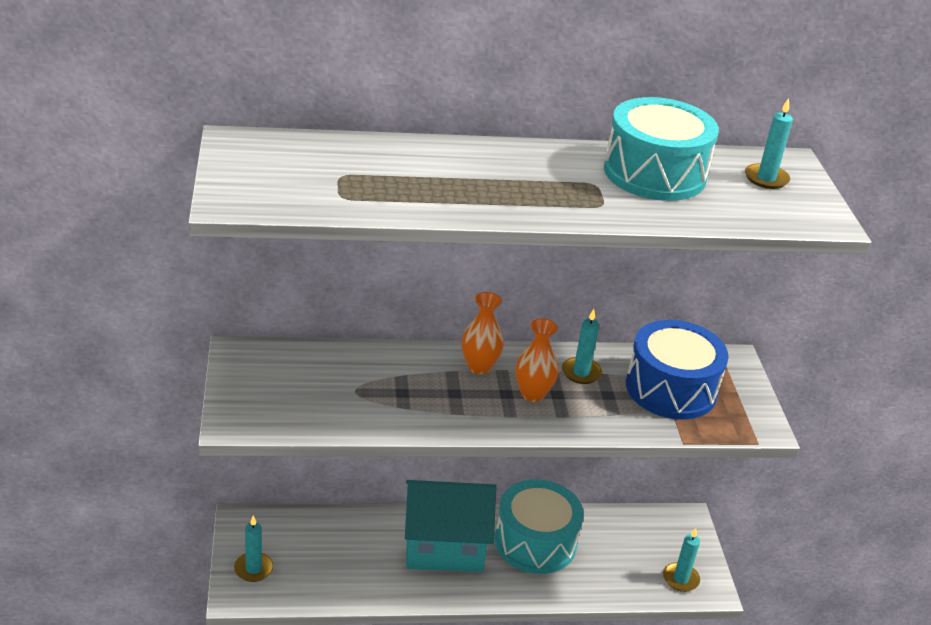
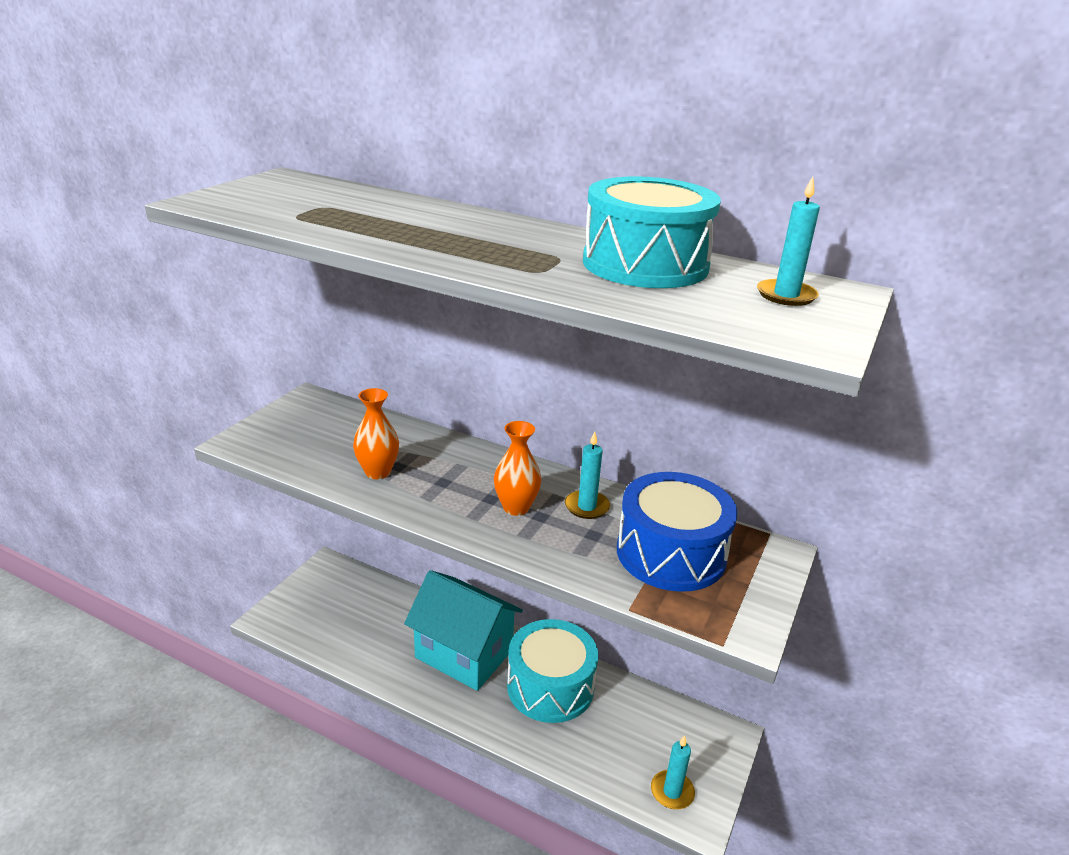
camera: 35 degrees right, 5 degrees down
(253, 569) = (299, 604): turquoise candle -> none
(479, 367) = (491, 470): orange vase -> orange vase (378, 472)

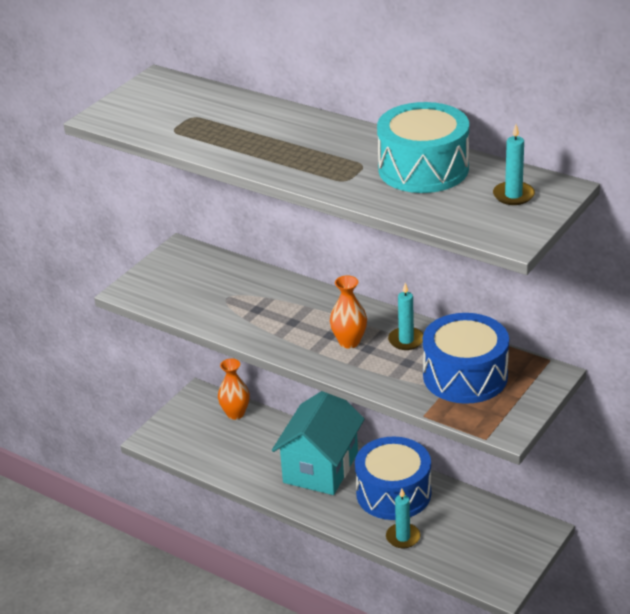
camera: 10 degrees right, 5 degrees up
(378, 472) = (241, 314): orange vase -> orange vase (235, 413)
(464, 654) = (321, 467): turquoise house -> turquoise house turned 75 degrees clockwise
(550, 686) = (393, 493): turquoise drum -> blue drum
(672, 792) = (484, 568): turquoise candle -> turquoise candle (403, 537)

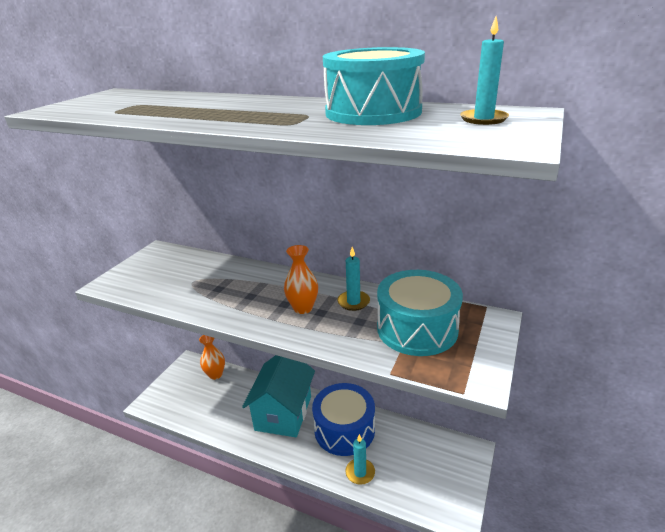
camera: 10 degrees left, 5 degrees down
(465, 376) = (417, 328): blue drum -> turquoise drum

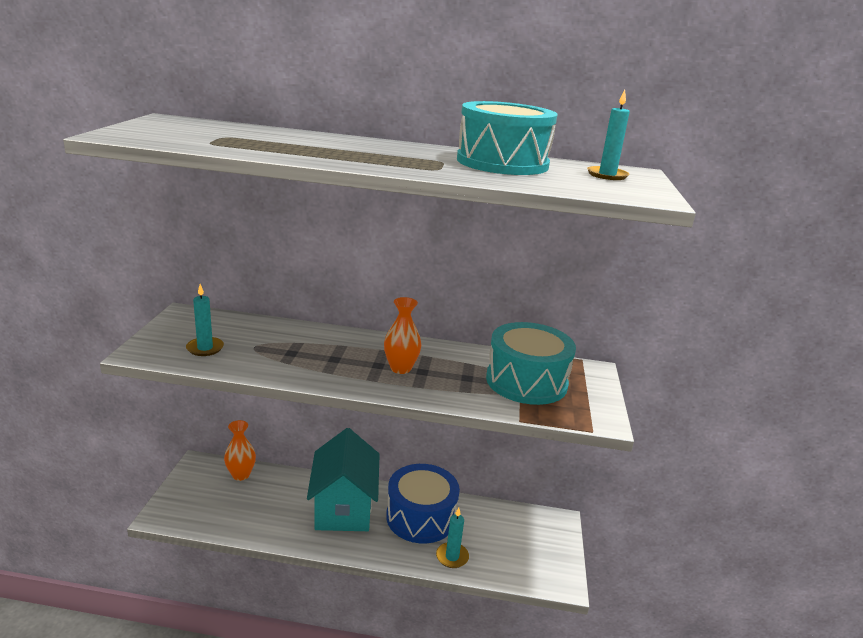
camera: 20 degrees left, 5 degrees down
(353, 302) = (451, 360): turquoise candle -> turquoise candle (205, 348)

